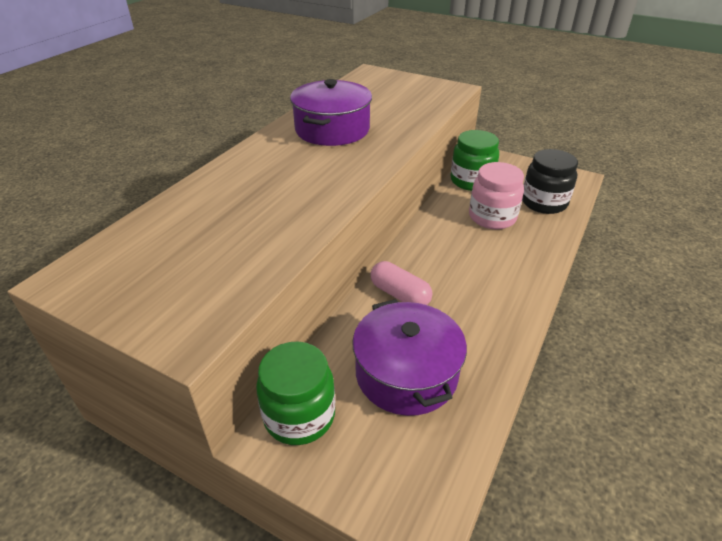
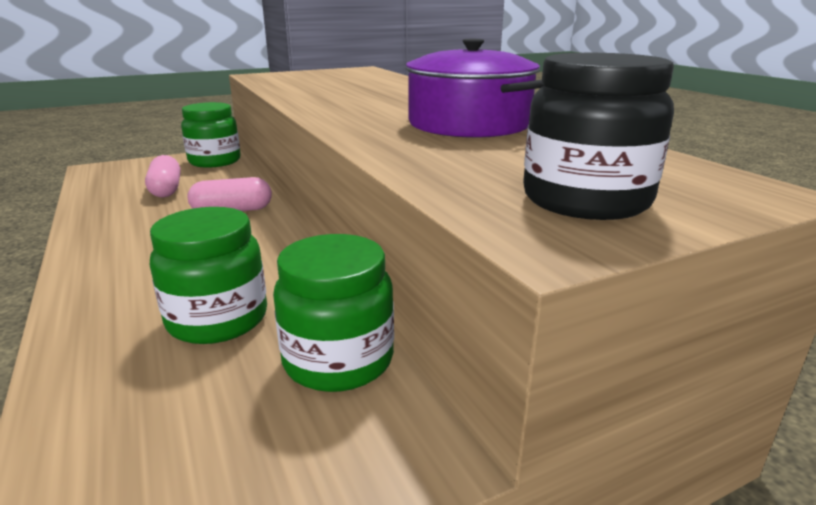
camera: 125 degrees right, 15 degrees down
(406, 373) = (166, 189): purple pot -> pink capsule
(492, 217) = (218, 319): pink jar -> green jar
(544, 202) = (133, 410): black jar -> black jar (585, 200)

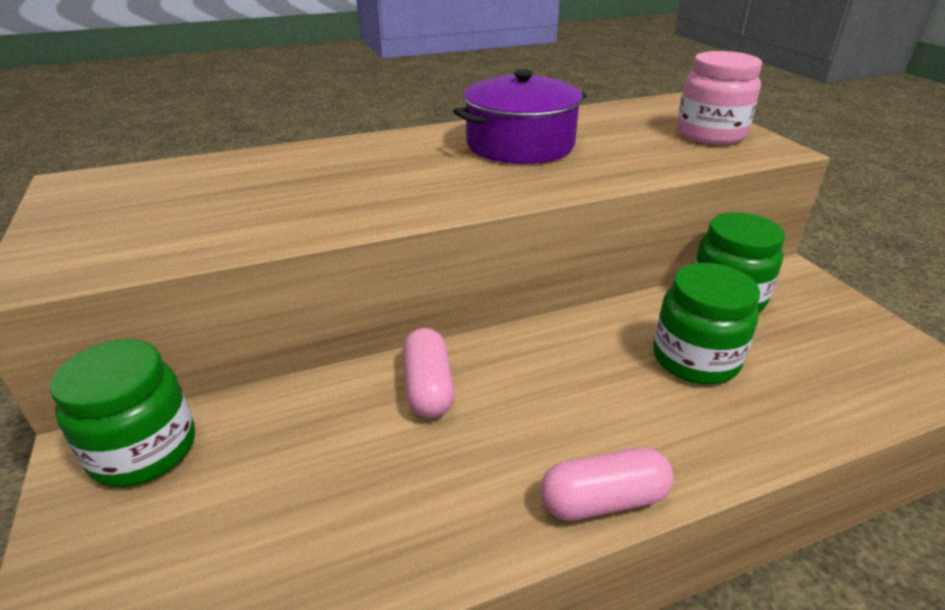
camera: 85 degrees left, 10 degrees up
(166, 189) = (301, 486): pink capsule -> pink capsule (603, 500)
(585, 200) = (710, 134): black jar -> pink jar

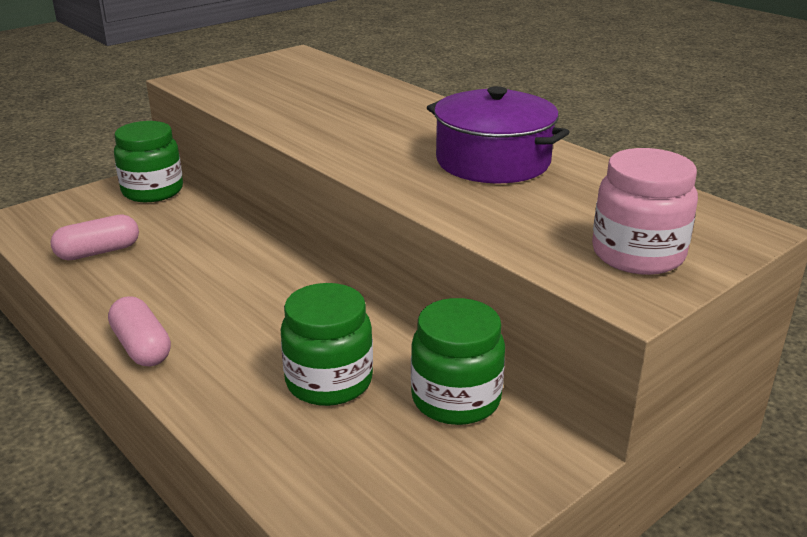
camera: 70 degrees right, 5 degrees down
(428, 387) = (237, 260): pink capsule -> pink capsule (98, 252)

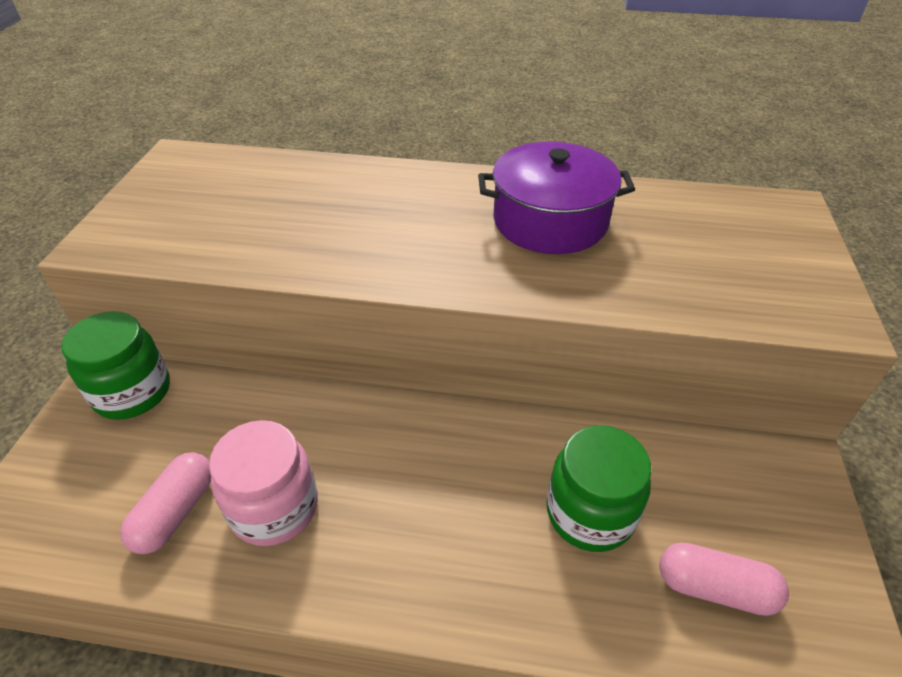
camera: 40 degrees left, 15 degrees up
(142, 347) = (387, 601): pink capsule -> pink capsule (714, 588)
(456, 399) = (690, 461): green jar -> none
(637, 254) = (777, 272): pink jar -> pink jar (274, 508)

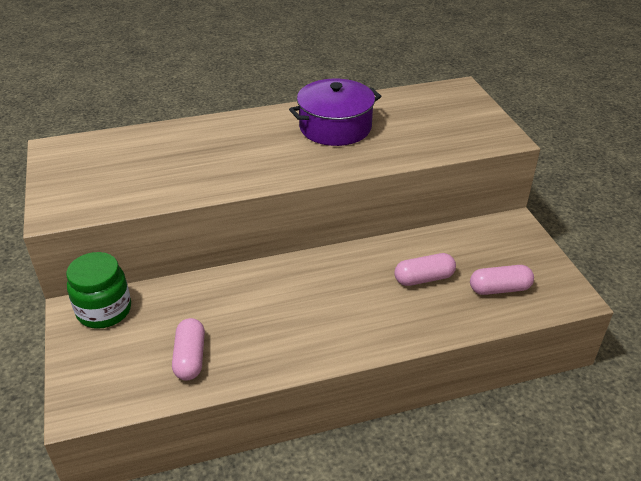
camera: 25 degrees left, 5 degrees down
(274, 508) = (249, 335): pink jar -> none
(590, 513) = (424, 278): green jar -> pink capsule

